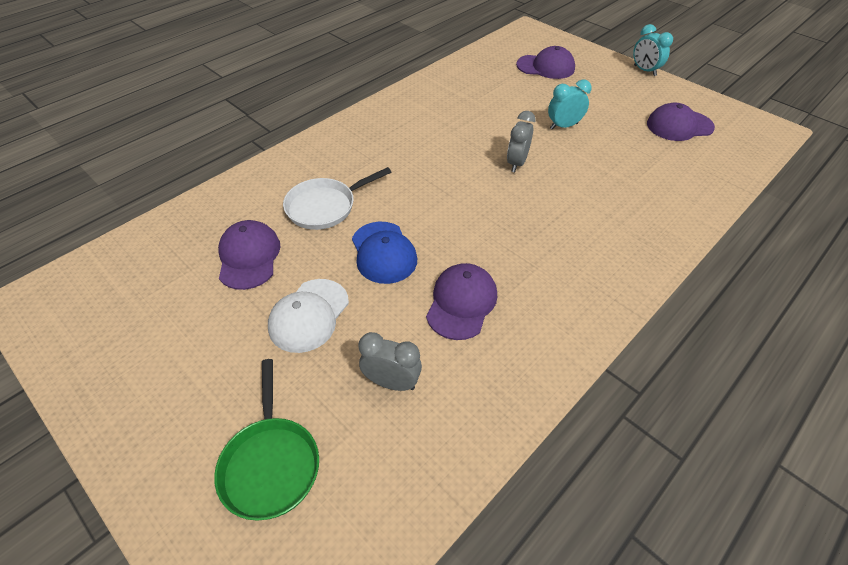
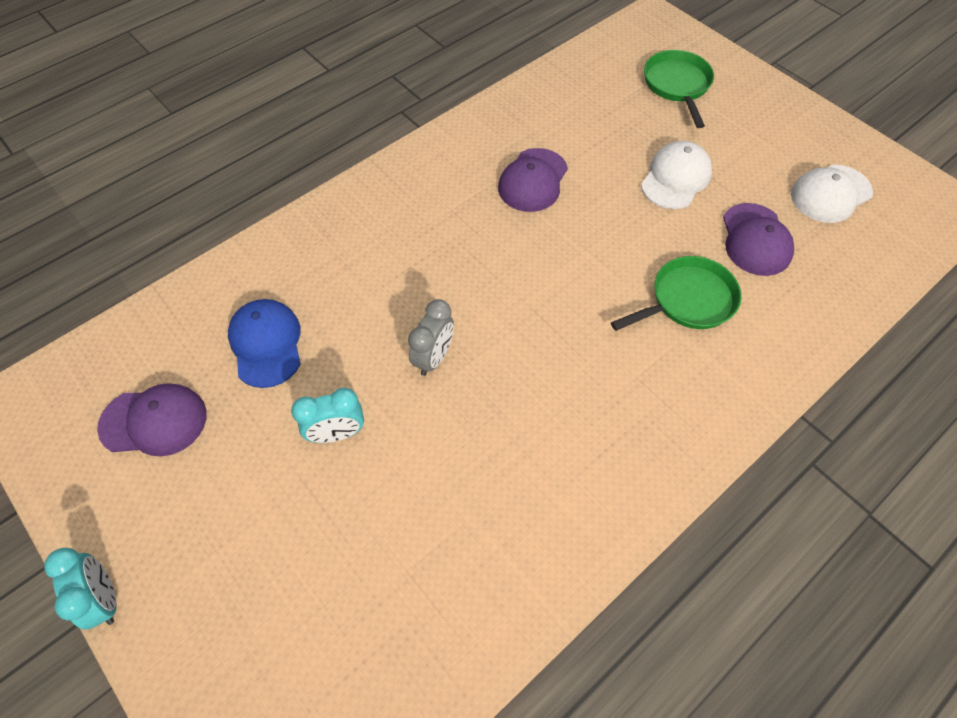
camera: 175 degrees left, 10 degrees up
(149, 308) = (830, 194): none -> white cap
(325, 206) = (688, 300): white pan -> green pan
(383, 252) = (611, 236): blue cap -> blue cap (266, 344)
(392, 382) = (596, 125): grey clock -> none
(545, 67) = (299, 630): purple cap -> none

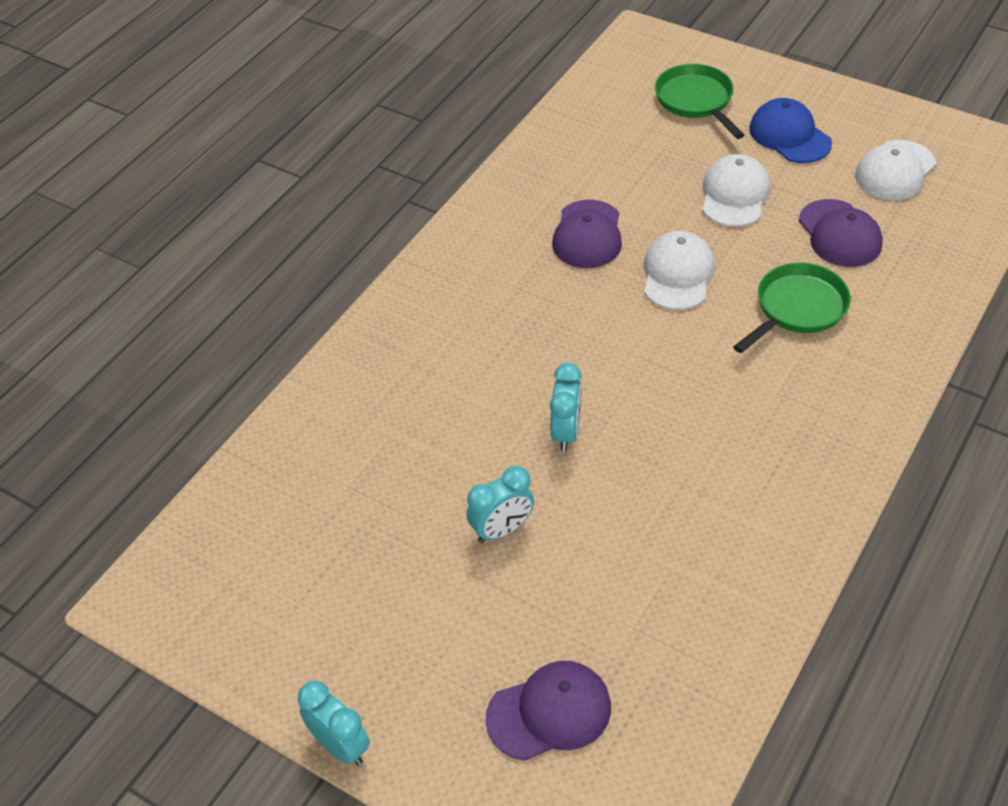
camera: 15 degrees left, 10 degrees down
(154, 421) = (301, 575): purple cap -> purple cap (549, 712)
(266, 344) = (382, 469): blue cap -> blue cap (789, 135)
(433, 357) = (566, 432): grey clock -> turquoise clock
(594, 237) = (678, 274): none -> white cap

